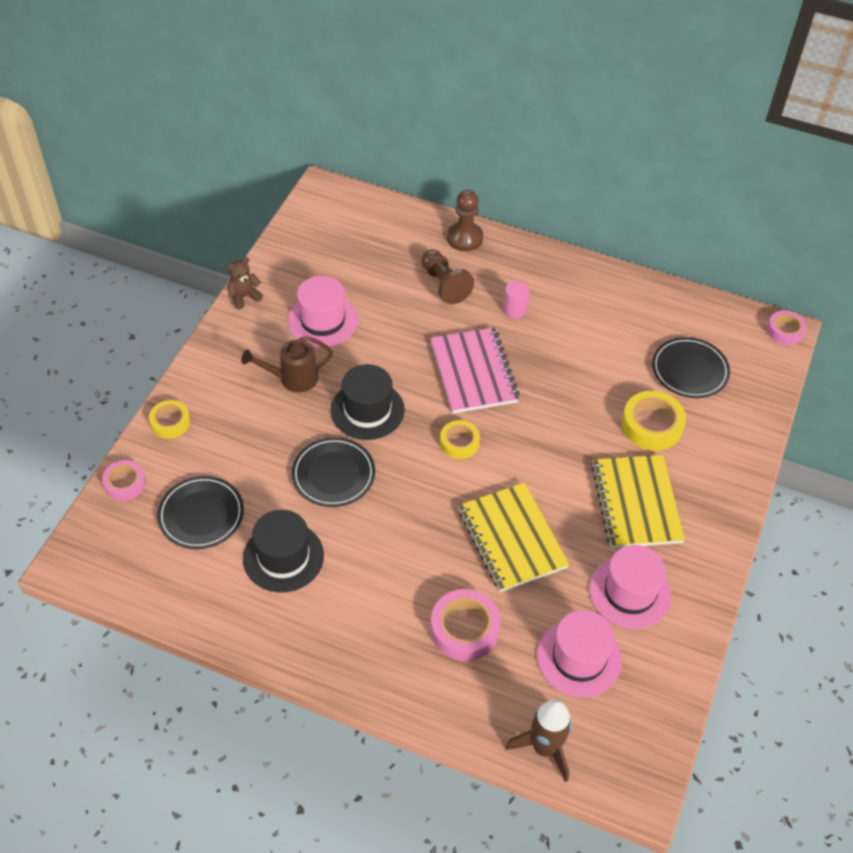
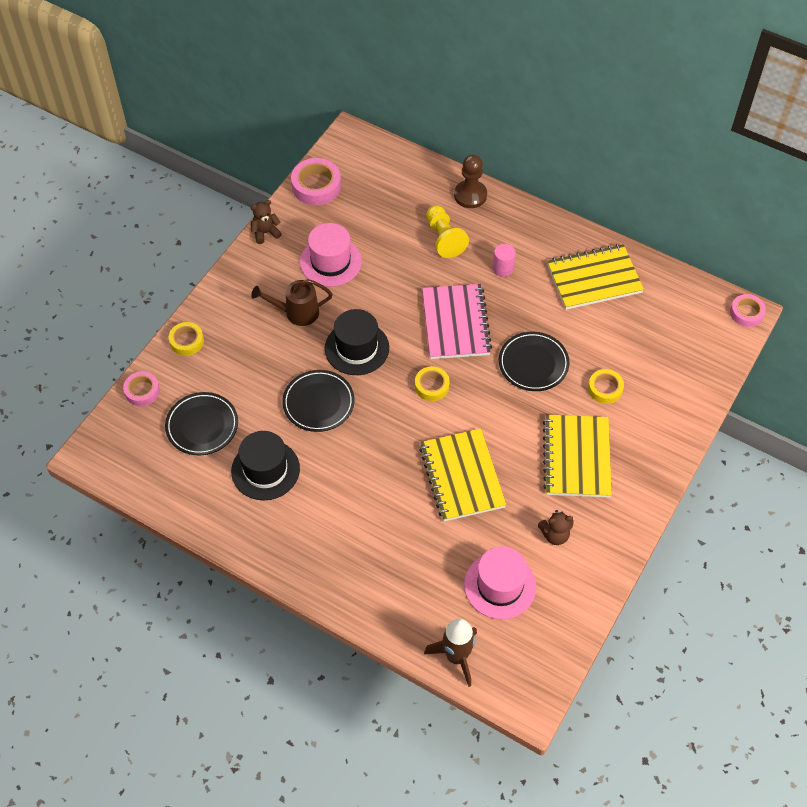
camera: 10 degrees right, 5 degrees up
(444, 284) = (444, 238): brown pawn -> yellow pawn
(464, 629) = (407, 549): pink tape -> pink tape (316, 186)
(615, 311) = (594, 279): none -> yellow notebook
(630, 592) = (555, 535): pink hat -> brown teddy bear
(652, 425) = (605, 389): yellow tape -> yellow tape, size x0.63
(689, 370) = (650, 341): black plate -> black plate (533, 363)

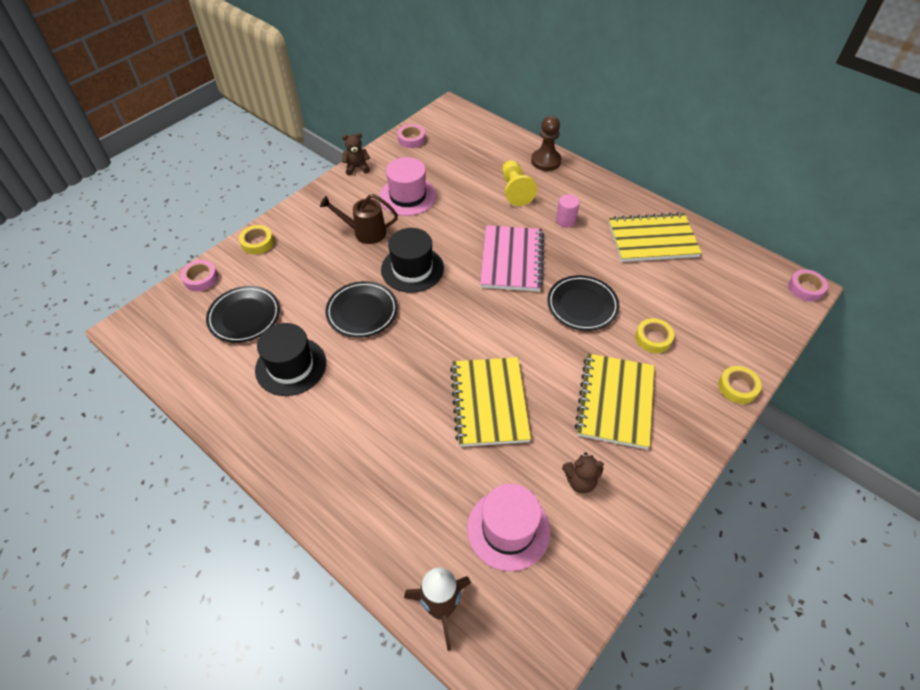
camera: 10 degrees right, 5 degrees down
(316, 186) = (411, 139): pink tape -> pink tape, size x0.63
(432, 386) = (477, 312): yellow tape -> yellow tape (737, 387)

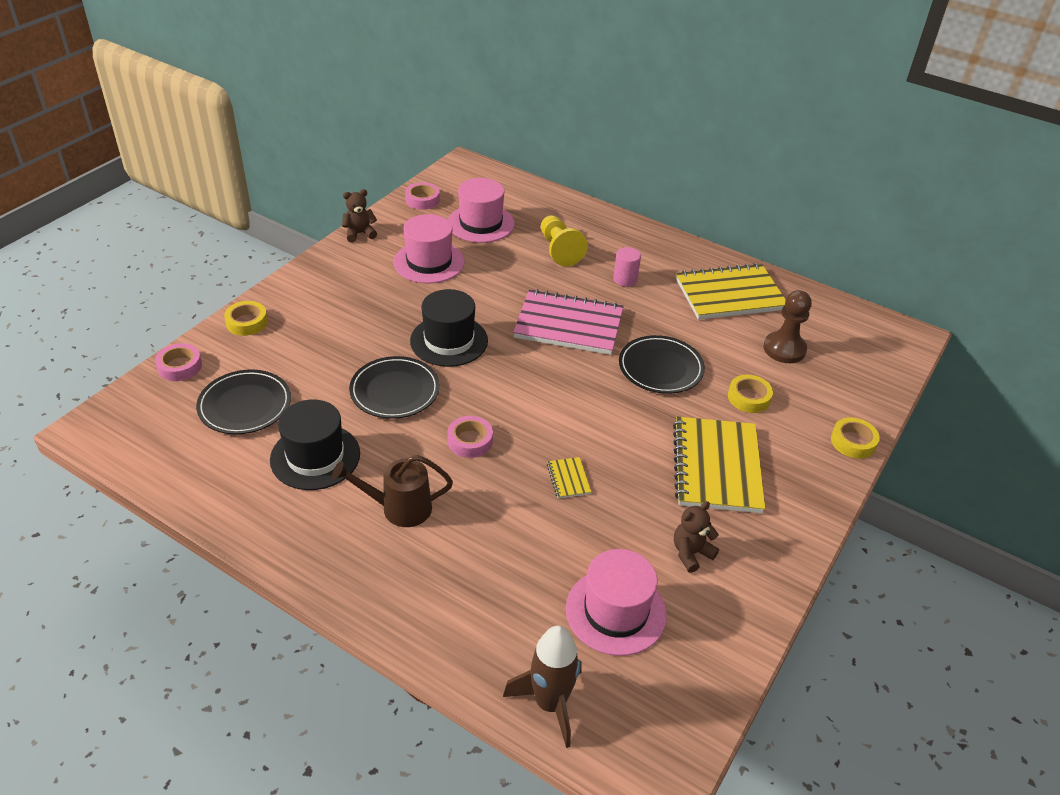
camera: 10 degrees left, 10 degrees down
(364, 232) = (382, 304): brown watering can -> brown watering can (398, 508)
(455, 163) = (481, 223): none -> pink hat
(489, 403) = (568, 479): yellow notebook -> yellow notebook, size x0.41
(512, 260) = (568, 325): pink notebook -> pink notebook turned 75 degrees counterclockwise
(546, 161) = (590, 217): brown pawn -> brown pawn (784, 349)
(580, 481) = (691, 553): brown teddy bear -> brown teddy bear turned 150 degrees clockwise
(805, 288) = (910, 335): pink tape -> pink tape (470, 441)

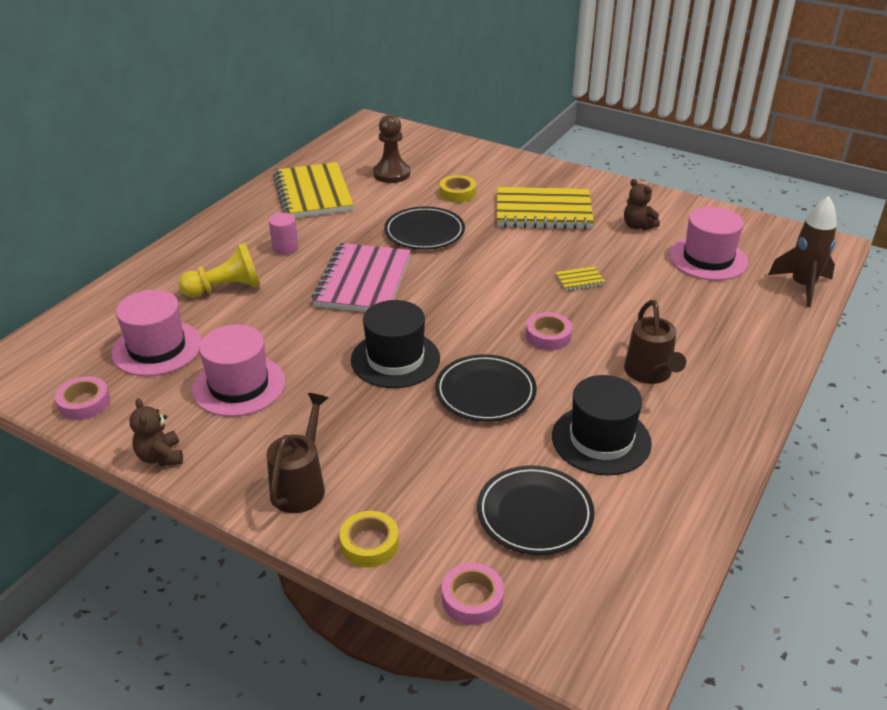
camera: 90 degrees left, 5 degrees down
(313, 293) = (301, 485): none -> brown watering can
(853, 442) = (499, 156): yellow tape -> none

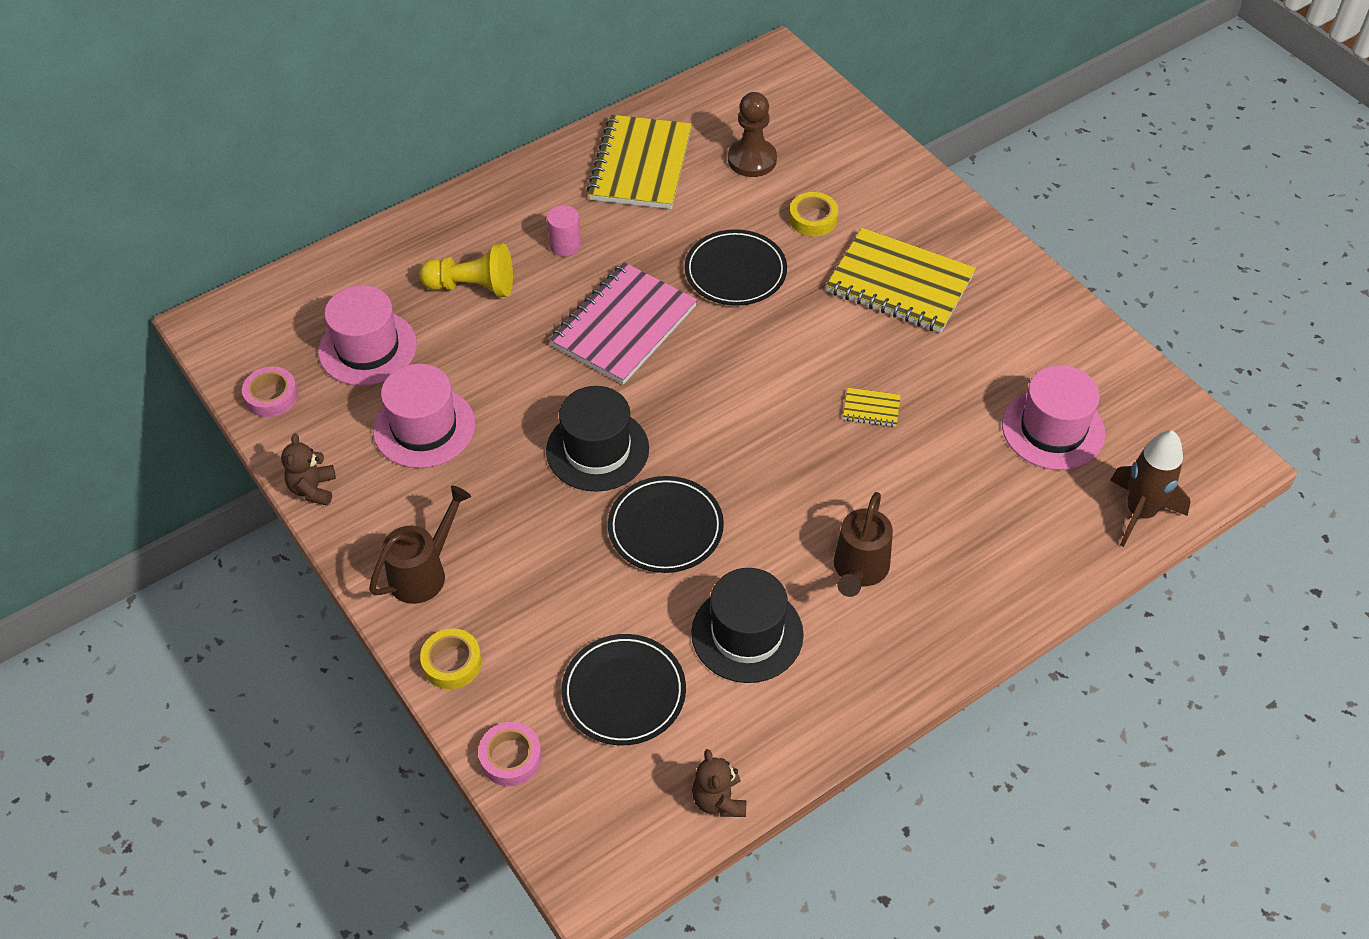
camera: 25 degrees right, 15 degrees up
(548, 336) = (780, 477): pink tape -> none
(638, 226) = (1002, 347): brown teddy bear -> brown teddy bear (719, 800)

